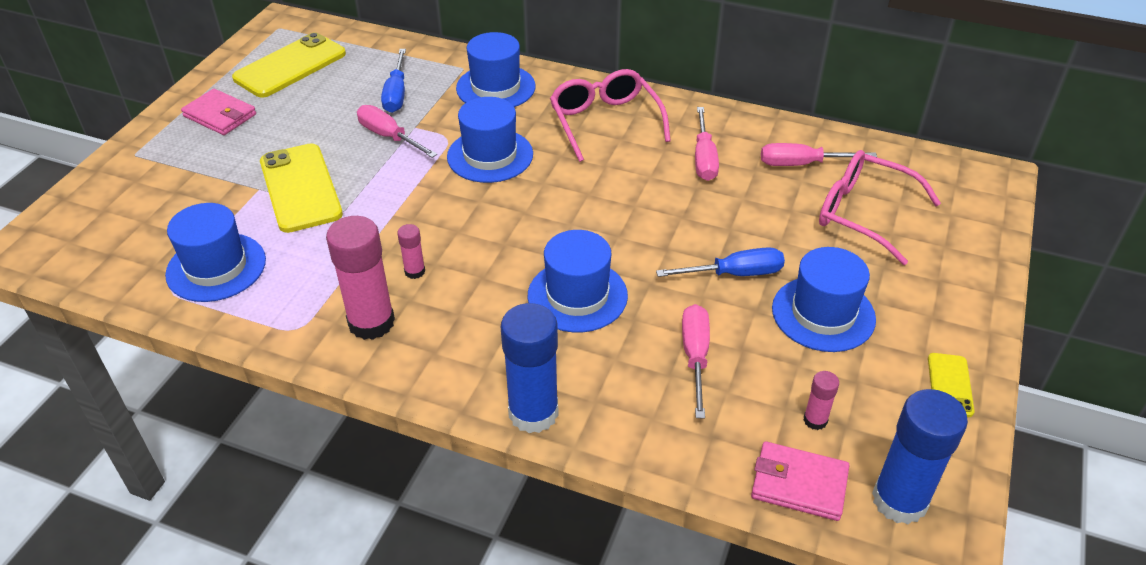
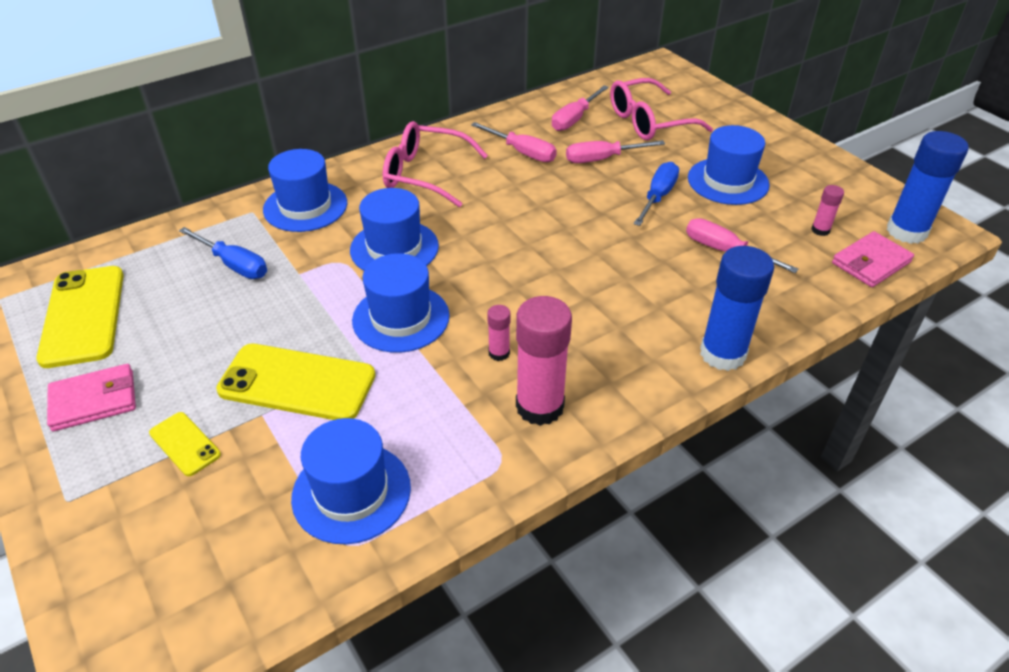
camera: 55 degrees left, 0 degrees up
(389, 137) = (292, 295): pink screwdriver -> pink screwdriver (602, 159)
(577, 295) = (614, 276): blue hat -> blue hat (401, 318)
(950, 385) = (826, 168): yellow phone -> yellow phone (185, 444)

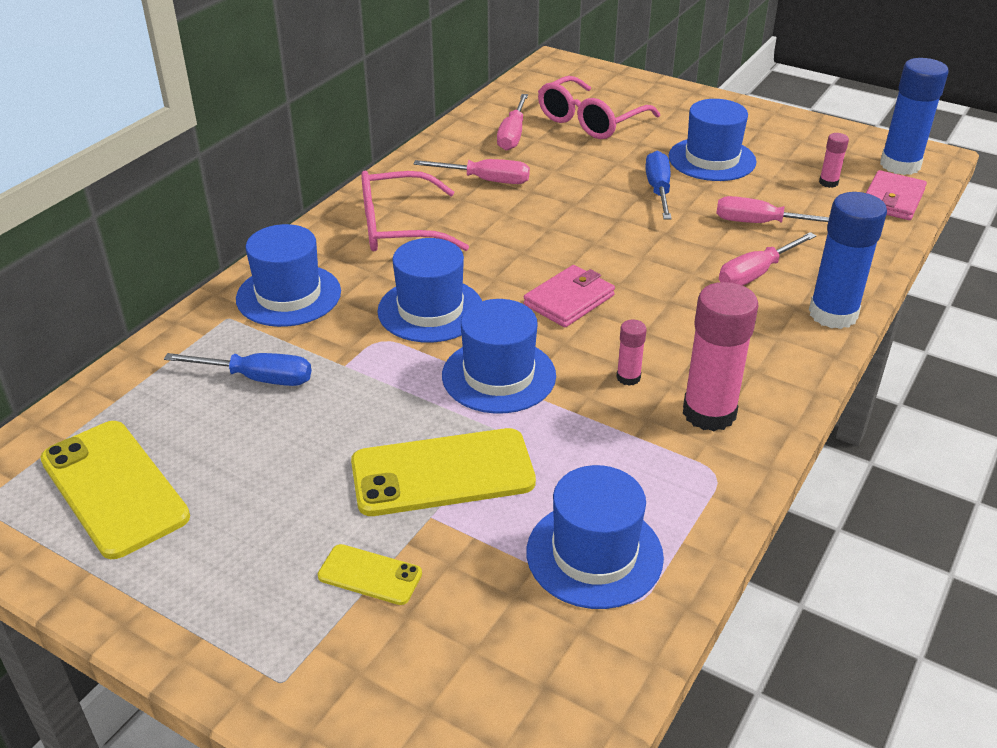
camera: 25 degrees left, 5 degrees down
(94, 400) = (216, 571): pink wallet -> pink wallet (569, 300)
(602, 159) = (574, 167): pink screwdriver -> pink screwdriver (756, 274)

